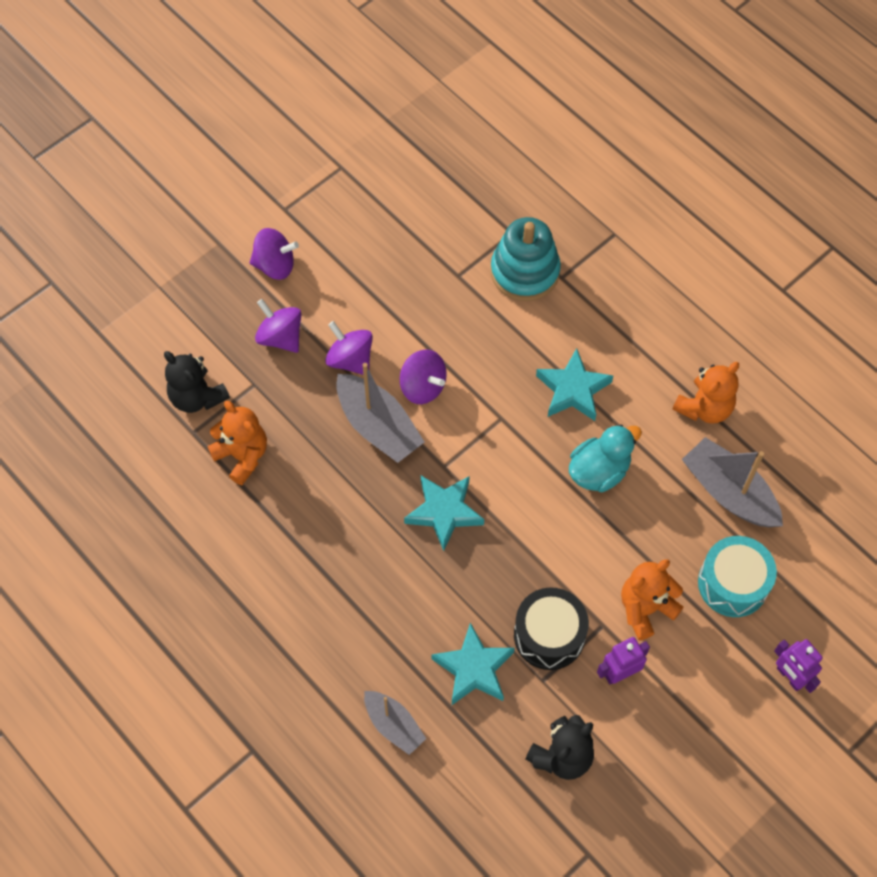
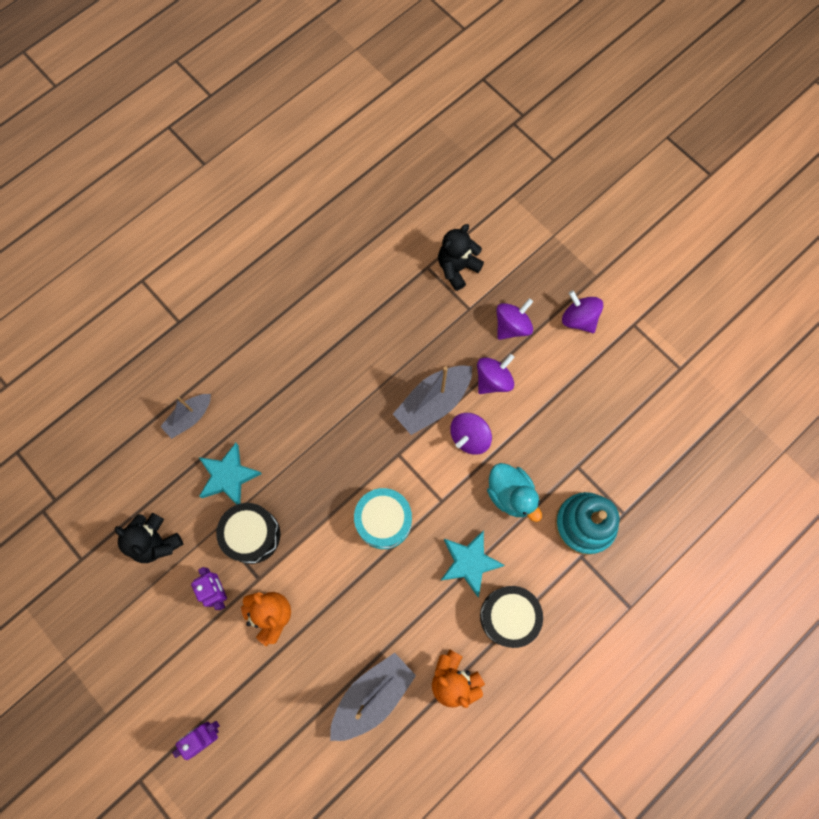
camera: 90 degrees right, 10 degrees up
(242, 456) = (407, 303): orange teddy bear -> none
(275, 265) = (578, 319): purple spinning top -> purple spinning top turned 135 degrees clockwise
(444, 512) = (358, 454): turquoise star -> none
(599, 471) = (393, 582): turquoise duck -> turquoise duck (511, 495)
(631, 351) = (508, 616): none -> black drum
(733, 583) = (289, 692): turquoise drum -> turquoise drum (383, 521)

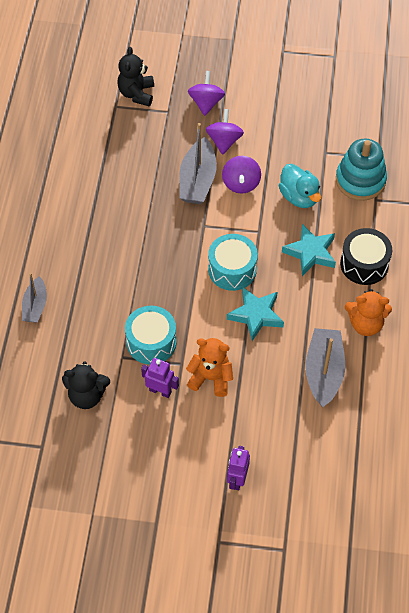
camera: 40 degrees left, 15 degrees down
(228, 476) = (99, 320): turquoise star -> turquoise star (256, 315)
(252, 535) = (151, 342): black drum -> turquoise drum
(511, 495) = (299, 197): turquoise duck -> turquoise duck turned 45 degrees clockwise
(578, 319) = (245, 71): purple spinning top -> none

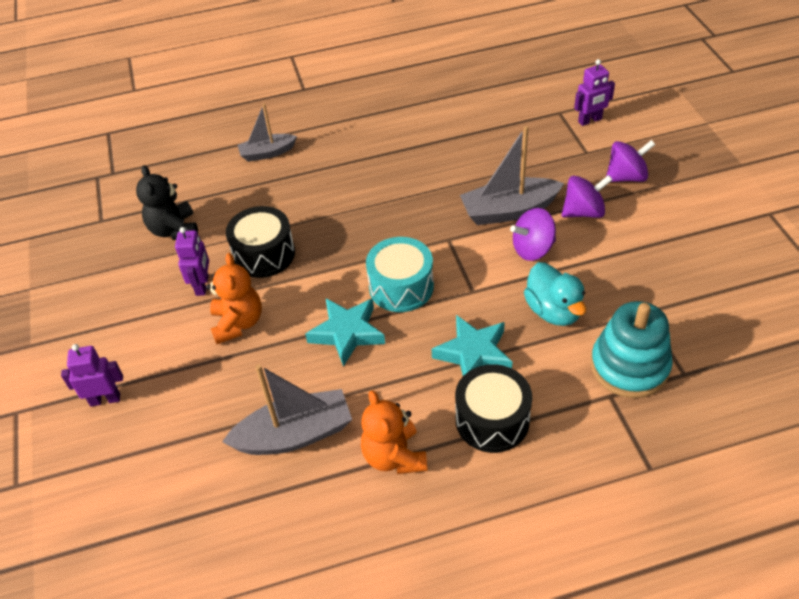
camera: 70 degrees right, 10 degrees down
(136, 94) = (590, 120): black teddy bear -> purple robot
(151, 342) = (264, 254): turquoise drum -> black drum
(299, 197) = (553, 311): turquoise duck -> turquoise duck turned 60 degrees counterclockwise

